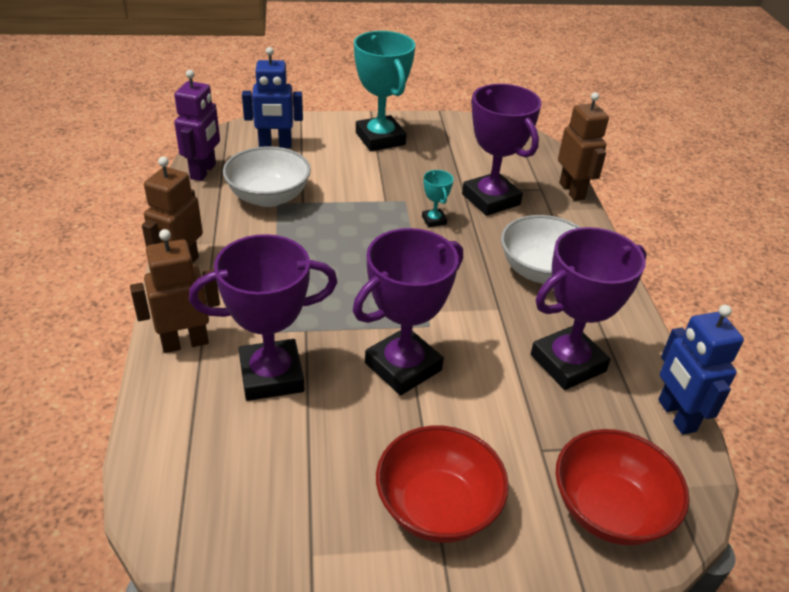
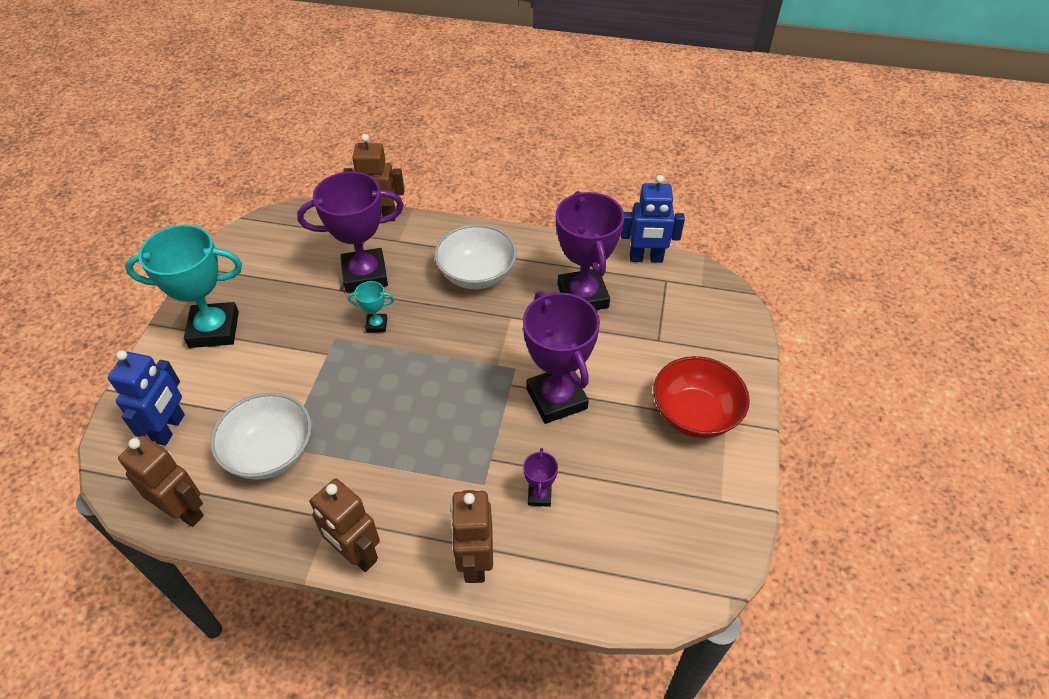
camera: 70 degrees left, 10 degrees up
(203, 171) = (184, 511): purple robot -> brown robot
(271, 375) = (539, 496): purple trophy -> purple trophy, size x0.44
(609, 510) = (713, 322): red bowl -> none

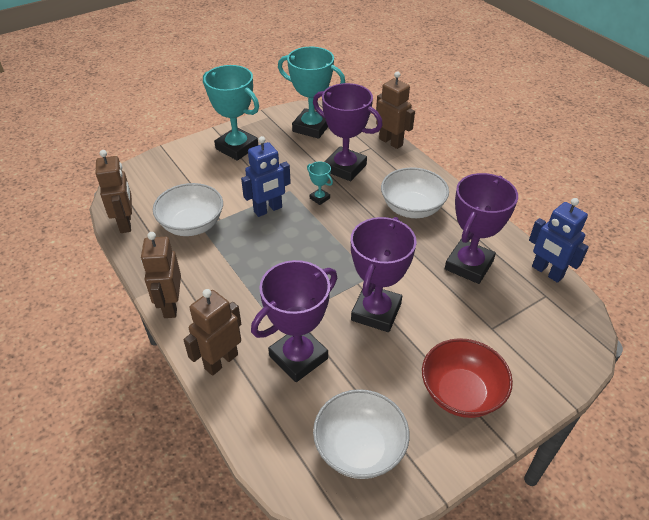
camera: 45 degrees right, 5 degrees down
(169, 428) = (164, 181): blue robot -> blue robot (268, 209)
(275, 251) = (311, 127): none -> turquoise trophy
(539, 496) = (298, 357): purple trophy -> purple trophy, size x2.26
(675, 528) = (359, 448): none -> white bowl

